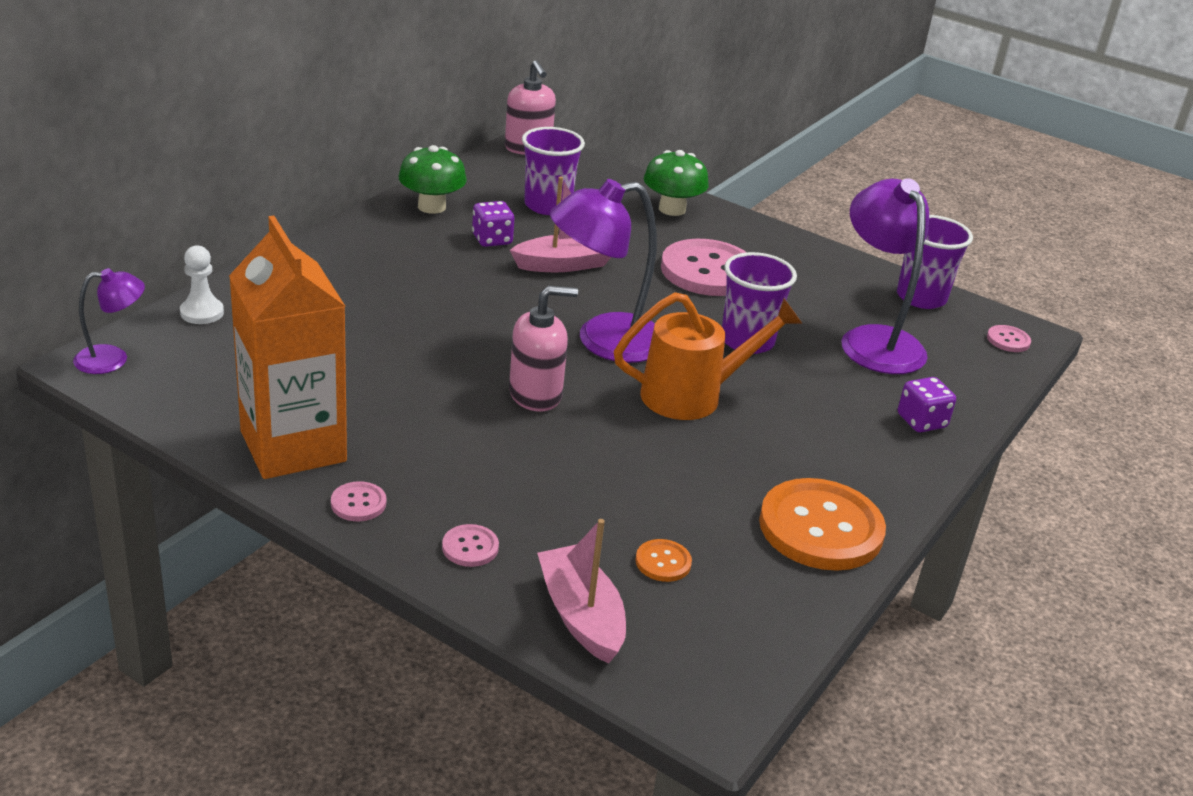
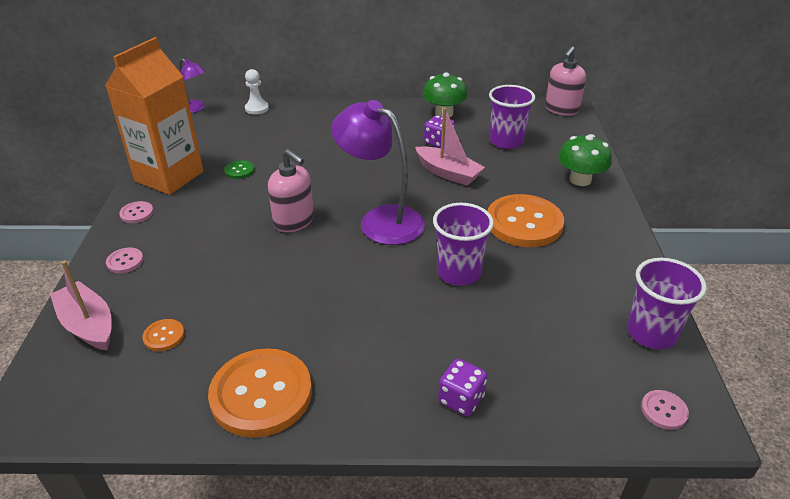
camera: 60 degrees right, 5 degrees up
(360, 388) = (239, 170): none -> green button
(581, 615) = (88, 325): pink boat -> pink boat turned 75 degrees counterclockwise
(693, 395) = (362, 276): orange watering can -> none
(708, 271) = (524, 223): pink button -> orange button
(874, 340) = (546, 331): purple lamp -> none

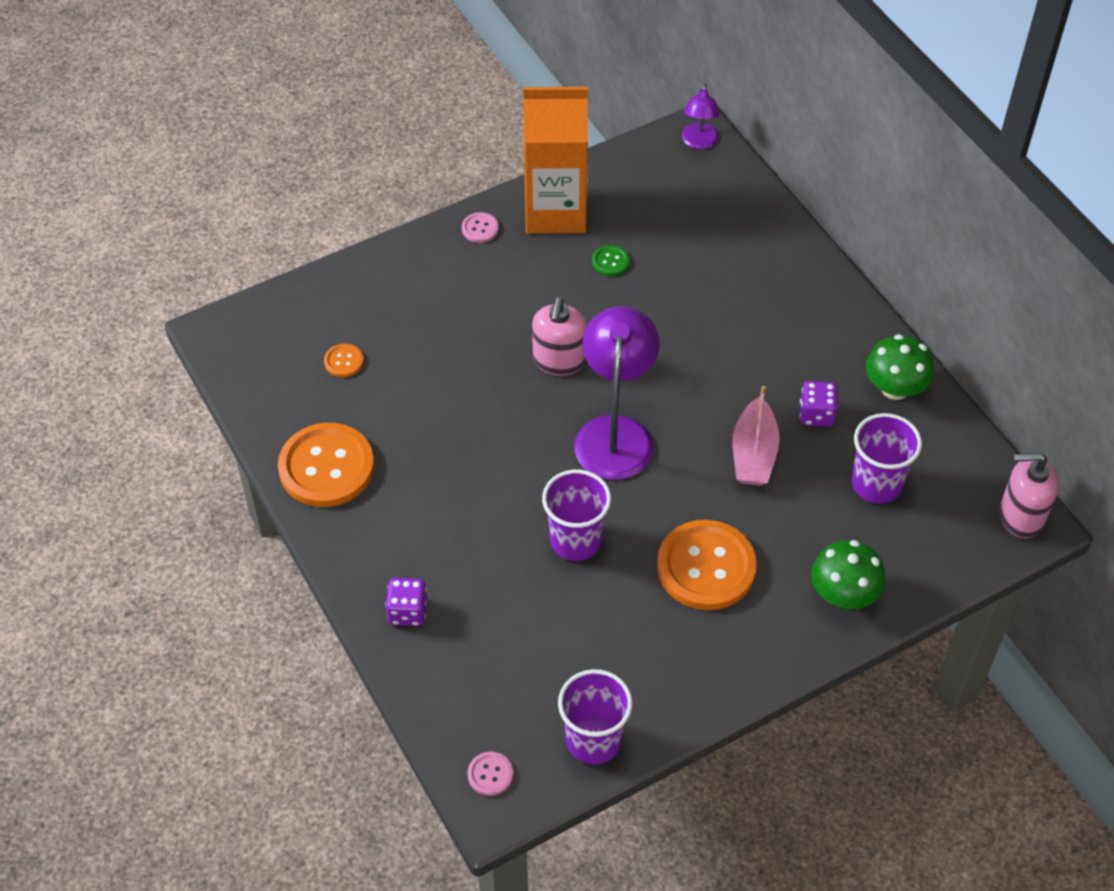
camera: 60 degrees right, 15 degrees up
(88, 325) = (322, 302): pink boat -> none
(125, 261) = (410, 270): pink button -> none
(257, 108) = (747, 197): white pawn -> none

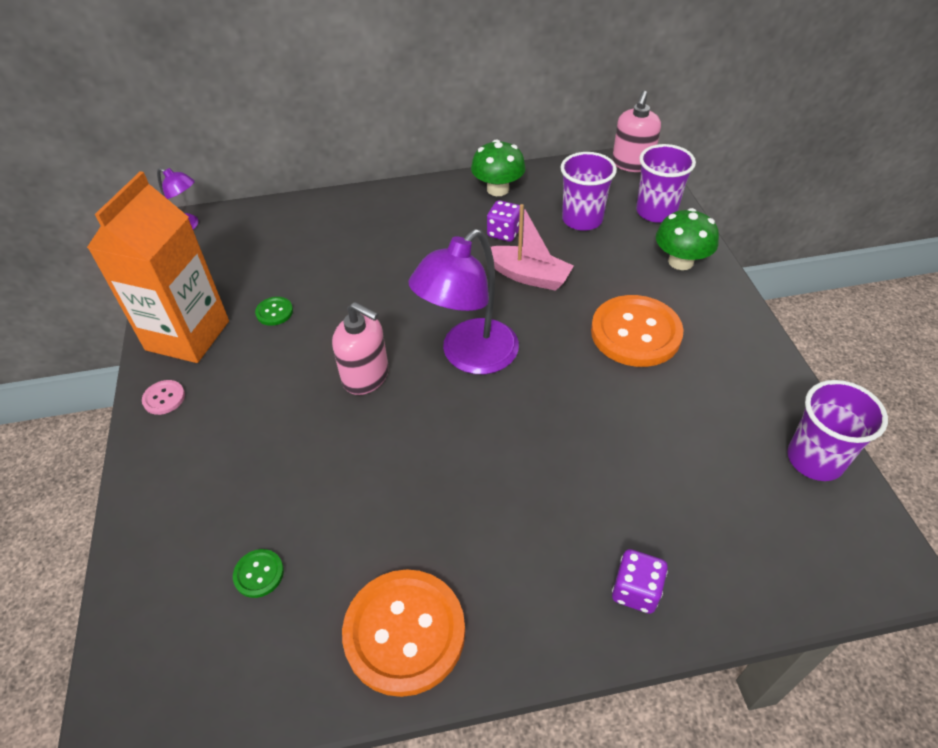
camera: 70 degrees left, 5 degrees down
(344, 361) = (259, 574): orange button -> green button
(490, 774) = (855, 559): pink button -> none
(576, 540) = (582, 416): purple cup -> purple cup (656, 212)
(615, 433) = (469, 357): purple lamp -> purple lamp turned 75 degrees counterclockwise

